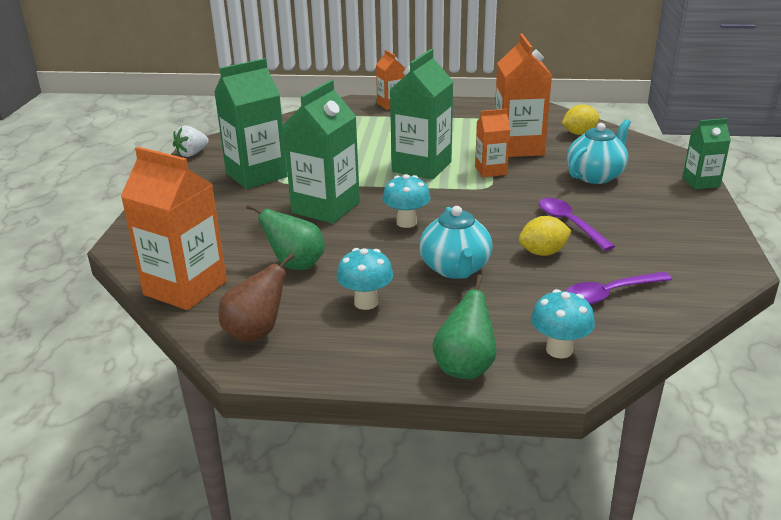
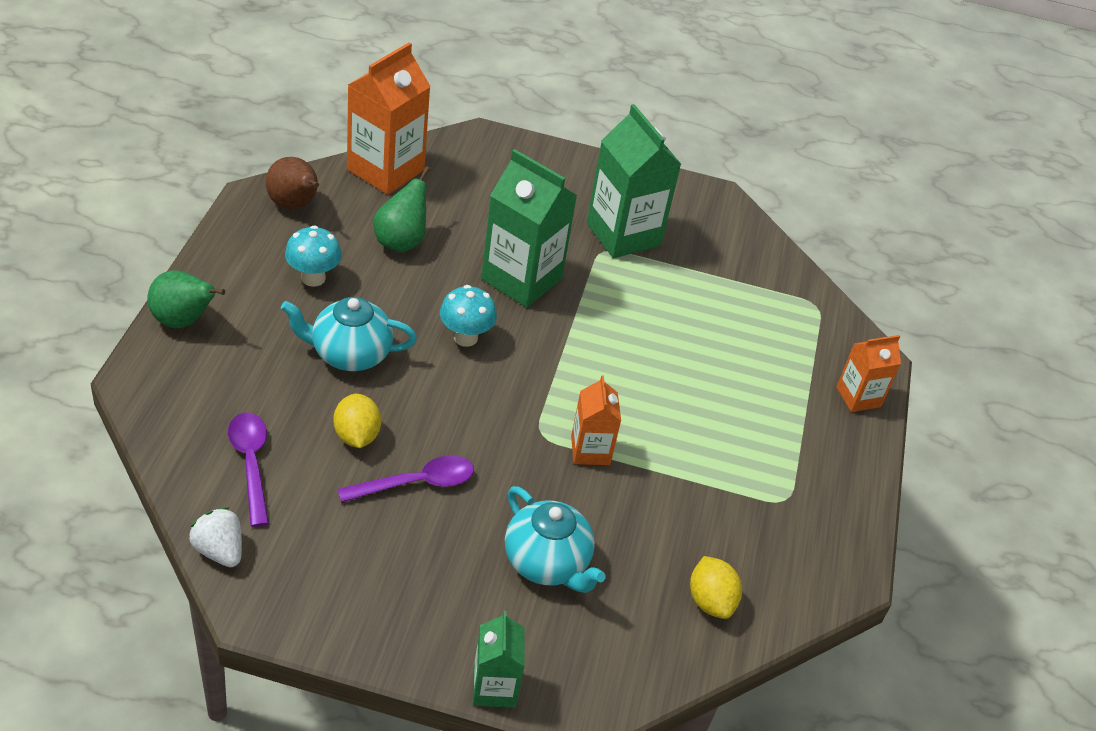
camera: 90 degrees right, 15 degrees up
(192, 154) = (696, 189): white strawberry -> white strawberry (219, 550)
(421, 167) = (617, 383): green carton -> none
(518, 147) = (665, 504): orange carton -> none
(559, 350) = (177, 390): turquoise mushroom -> none

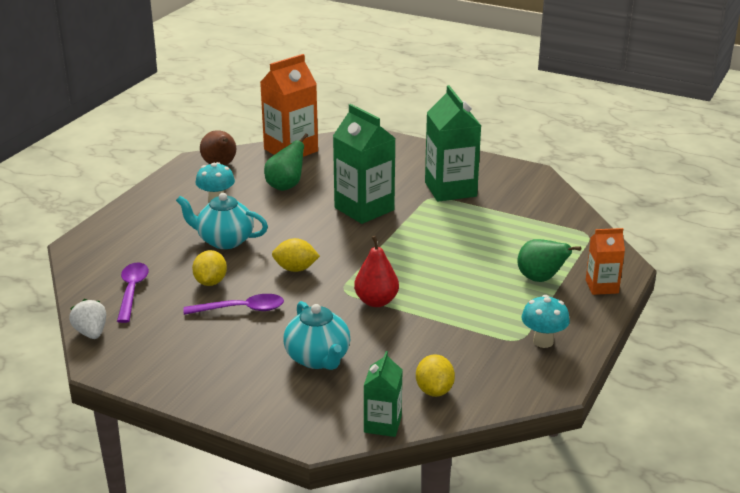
camera: 20 degrees right, 15 degrees down
(183, 321) = (120, 218): green pear -> green pear (541, 279)
(465, 337) = (310, 237): turquoise mushroom -> turquoise mushroom (543, 341)
(465, 400) = (295, 269): none -> yellow lemon
(494, 687) = (250, 421): green carton -> green carton (382, 424)
(590, 450) = (376, 301): orange carton -> red pear

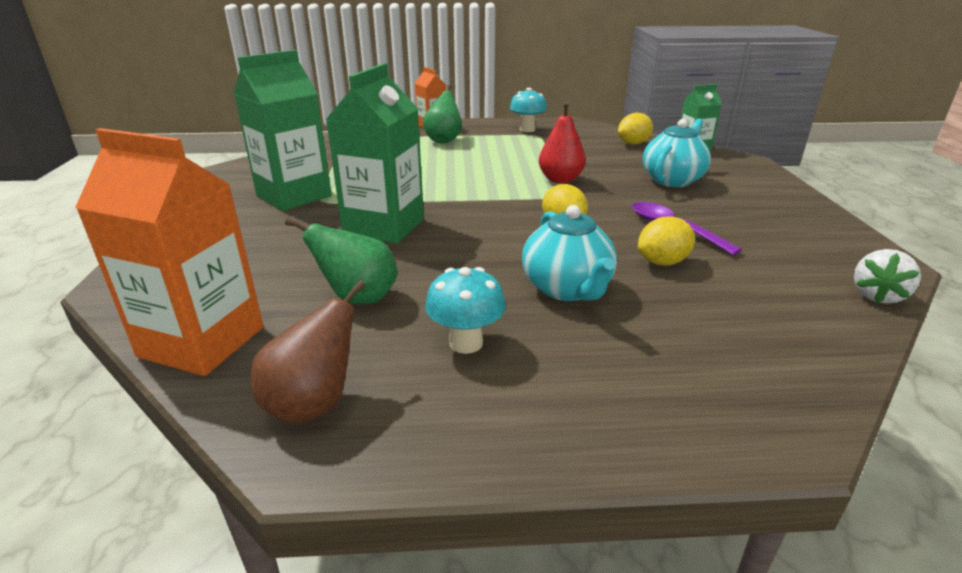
camera: 120 degrees left, 0 degrees up
(132, 291) = (771, 307): purple spoon -> none

